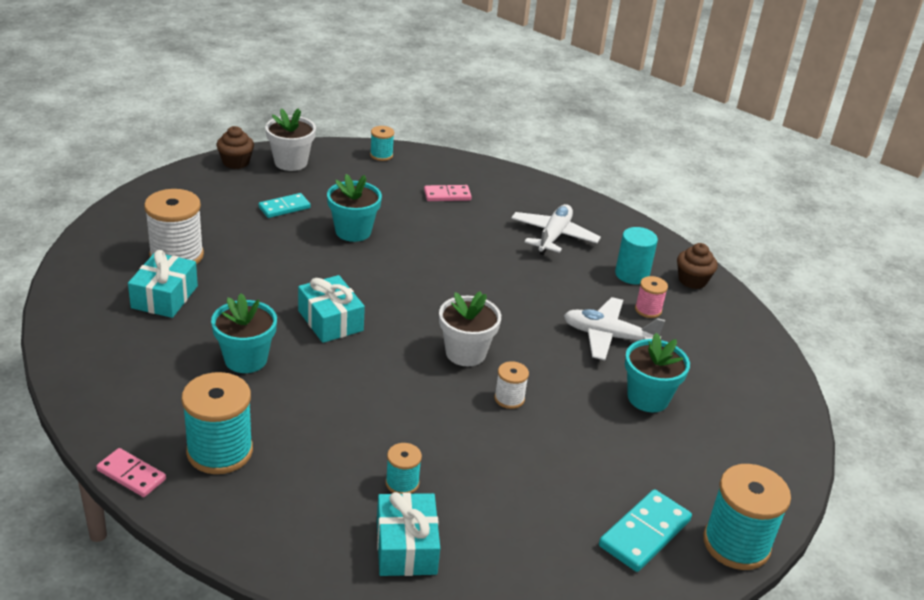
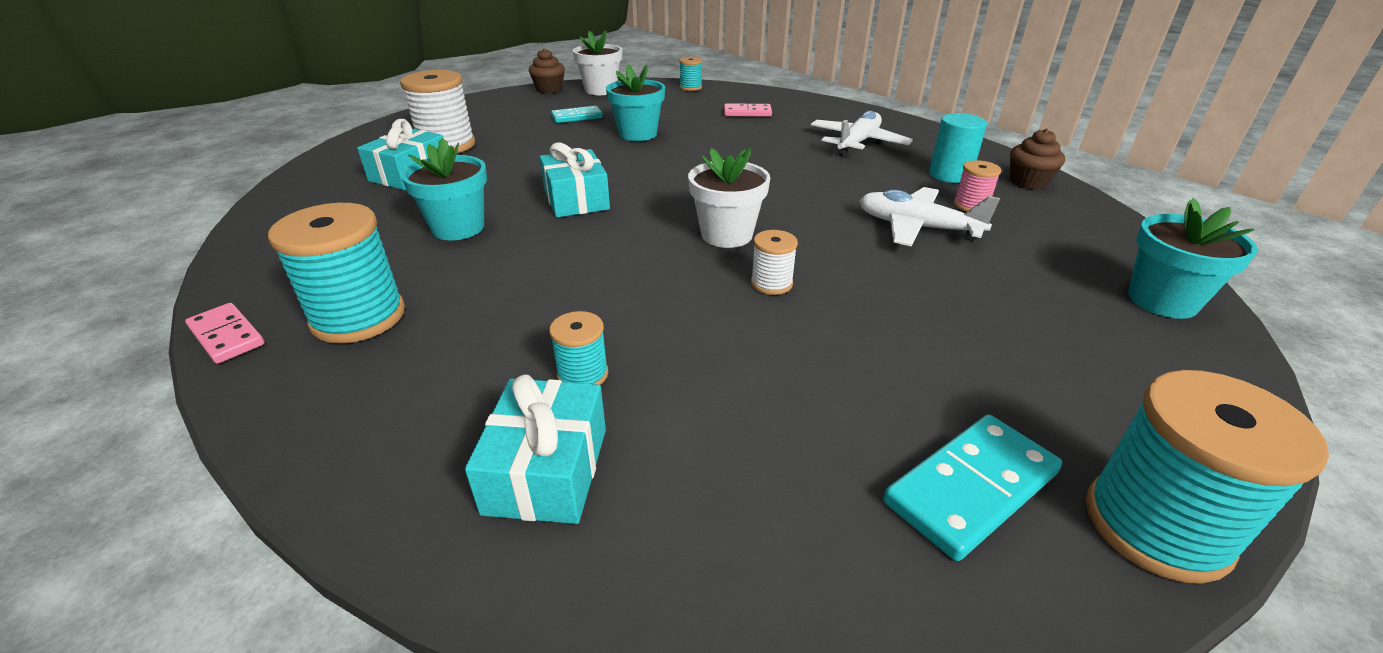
camera: 15 degrees right, 0 degrees up
(648, 398) = (973, 294): turquoise flower pot -> turquoise flower pot (1162, 301)

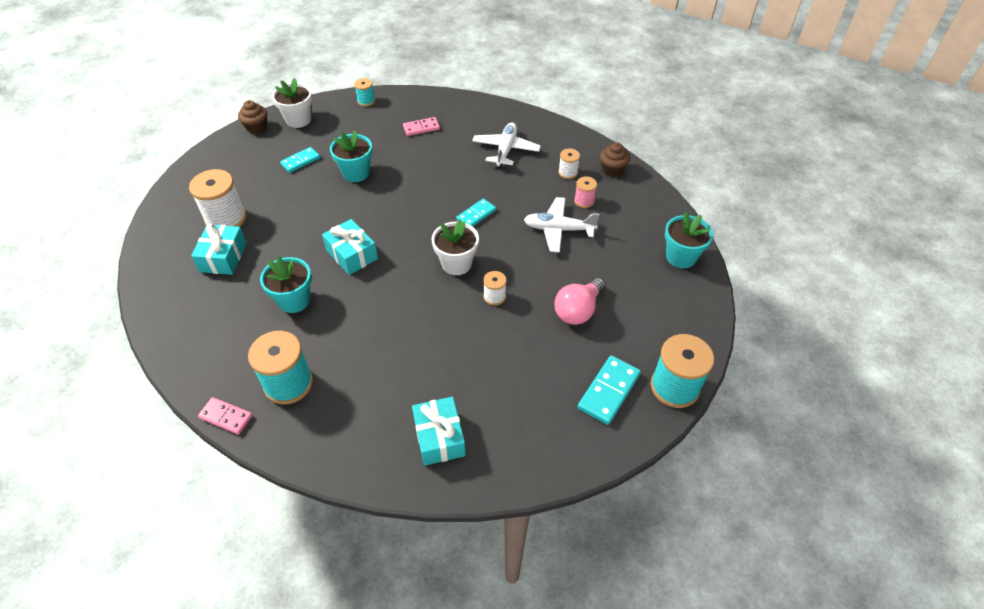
camera: 20 degrees left, 15 degrees up
(583, 374) = (427, 384): turquoise spool -> none
(784, 192) = (476, 215): none -> turquoise domino
(927, 333) = (578, 310): none -> pink light bulb
(950, 175) = (568, 173): turquoise cylinder -> white spool

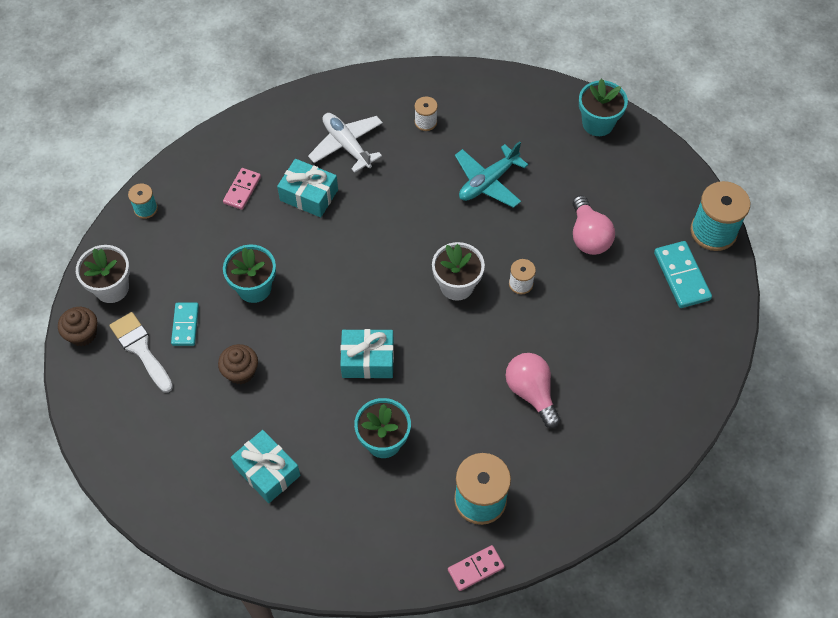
camera: 50 degrees left, 10 degrees up
(226, 219) = (211, 440): white spool -> none
(267, 154) = (141, 349): none -> white brush
(407, 359) = (531, 392): none -> pink light bulb
(439, 437) = (628, 420): turquoise gift -> turquoise gift (309, 195)
(476, 215) = (411, 229): turquoise domino -> none
(558, 229) = (488, 182): white plane -> turquoise plane
(584, 201) = (472, 138): pink spool -> none
(612, 169) = (455, 87): brown cupcake -> brown cupcake (241, 372)

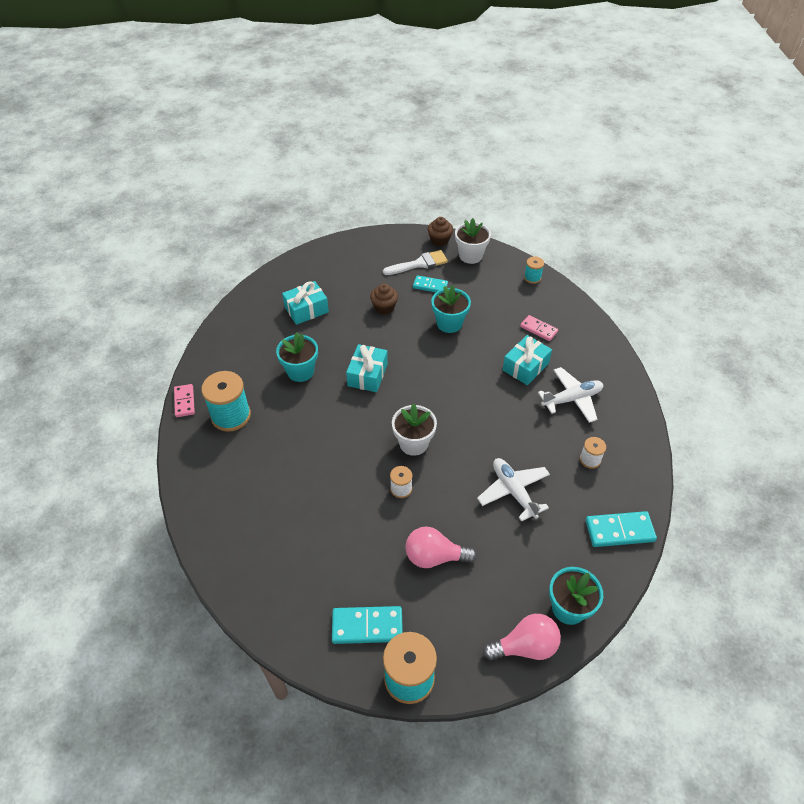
camera: 105 degrees right, 10 degrees down
(488, 182) = (513, 491): turquoise plane -> white plane
(502, 92) = (619, 531): none -> turquoise domino
(531, 392) = (299, 469): pink light bulb -> pink light bulb (525, 646)

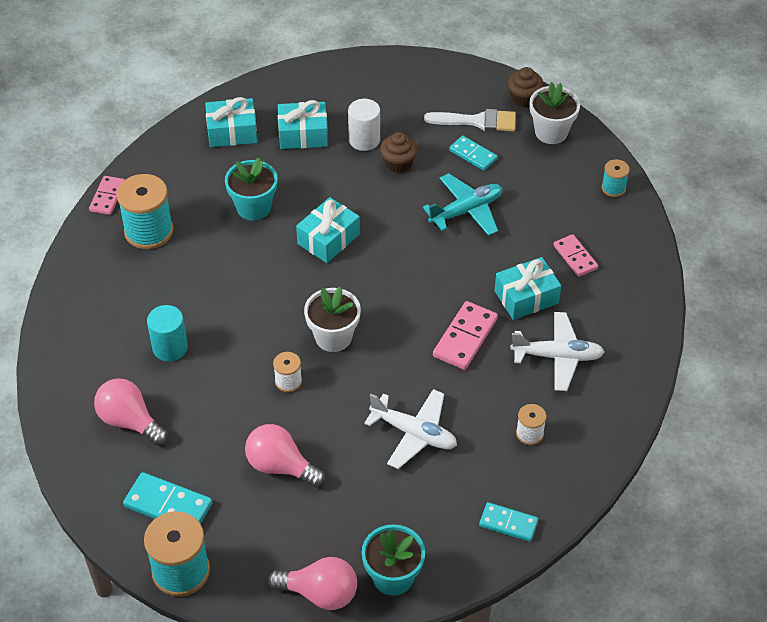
camera: 25 degrees right, 0 degrees up
(254, 324) = (232, 132): none -> turquoise gift
(297, 498) = (170, 347): none -> turquoise cylinder
(298, 569) = (130, 421): none -> pink light bulb
(351, 299) = (364, 140): none -> white cylinder
(449, 323) = (466, 211): turquoise flower pot -> turquoise plane
(504, 409) = (465, 337): none -> pink domino
(513, 491) = (414, 433): white plane -> white plane turned 120 degrees clockwise
(619, 531) = (508, 523): turquoise domino -> turquoise domino, size x0.67

